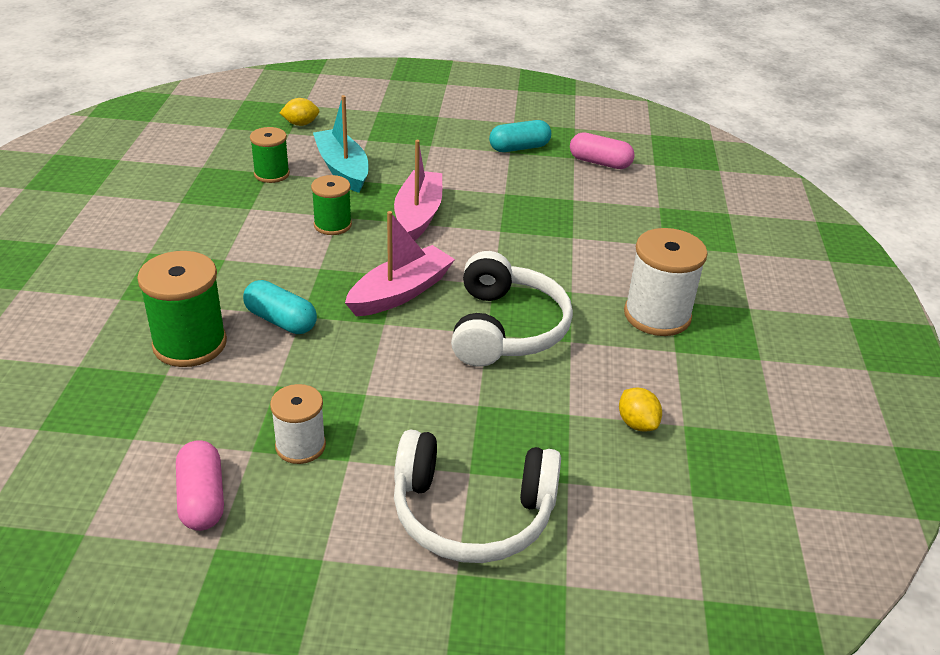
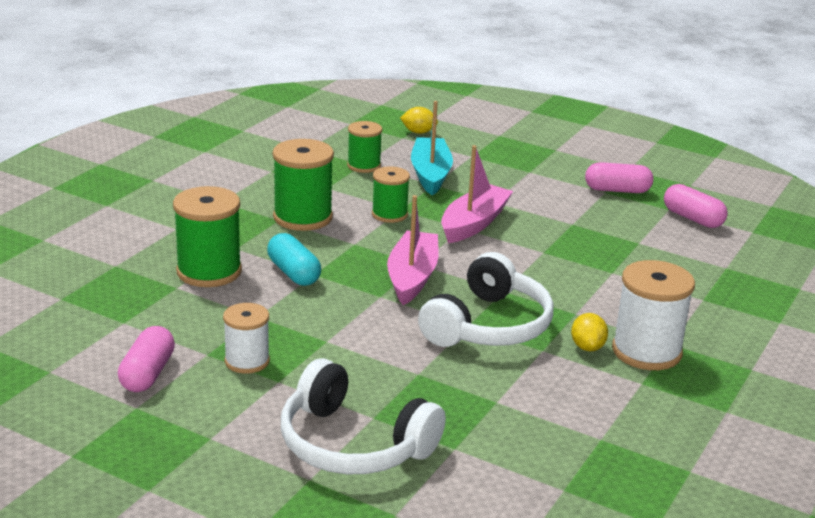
camera: 25 degrees right, 10 degrees down
(248, 250) = (303, 217): none -> green spool
(400, 292) = (412, 277): pink boat -> pink boat turned 60 degrees counterclockwise
(519, 148) = (617, 190): turquoise capsule -> pink capsule
(637, 423) = (555, 425): yellow lemon -> yellow lemon (587, 347)

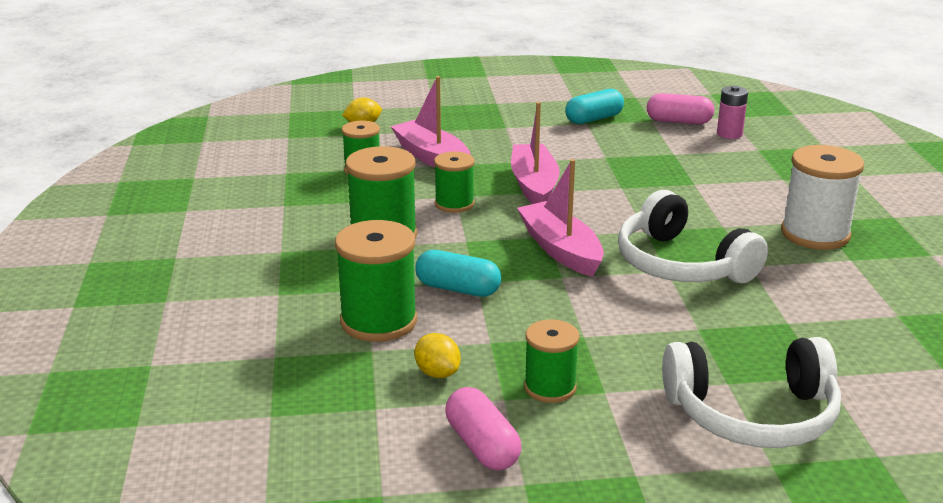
camera: 35 degrees left, 0 degrees up
(247, 361) = (550, 387): white spool -> green spool
(430, 174) = (432, 157): turquoise boat -> pink boat
(488, 325) = (681, 264): white headphones -> white headphones turned 150 degrees clockwise
(587, 347) = (774, 249): yellow lemon -> yellow lemon (437, 373)
(617, 190) = (594, 119): pink capsule -> turquoise capsule
(722, 245) = (729, 134): none -> pink battery

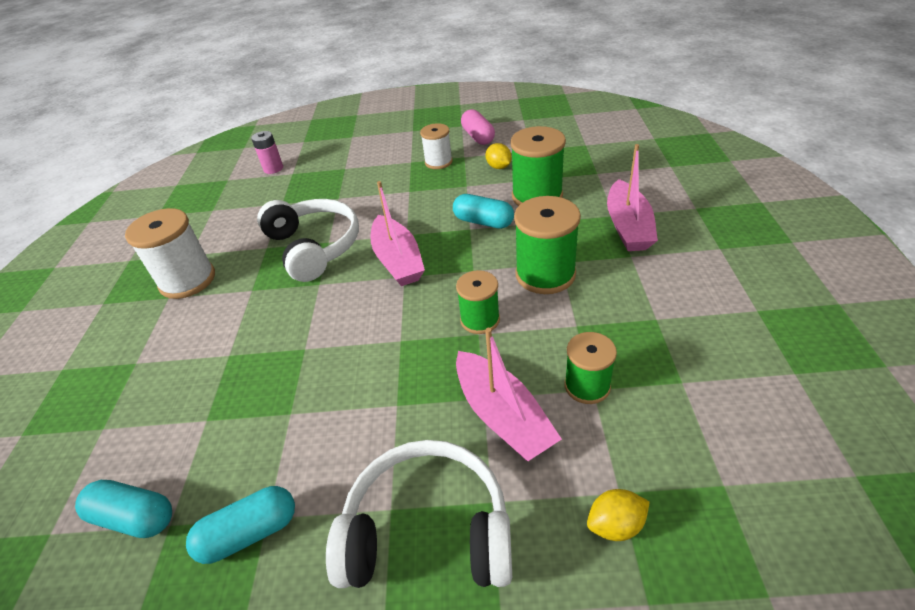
camera: 170 degrees left, 15 degrees up
(534, 185) = (393, 352): pink boat -> pink boat (628, 227)
(550, 387) = (438, 162): green spool -> white spool
(679, 121) = (134, 517): pink capsule -> turquoise capsule
(729, 134) = (99, 472): pink battery -> pink battery (273, 169)
(752, 414) = (344, 154): white headphones -> white headphones (427, 531)

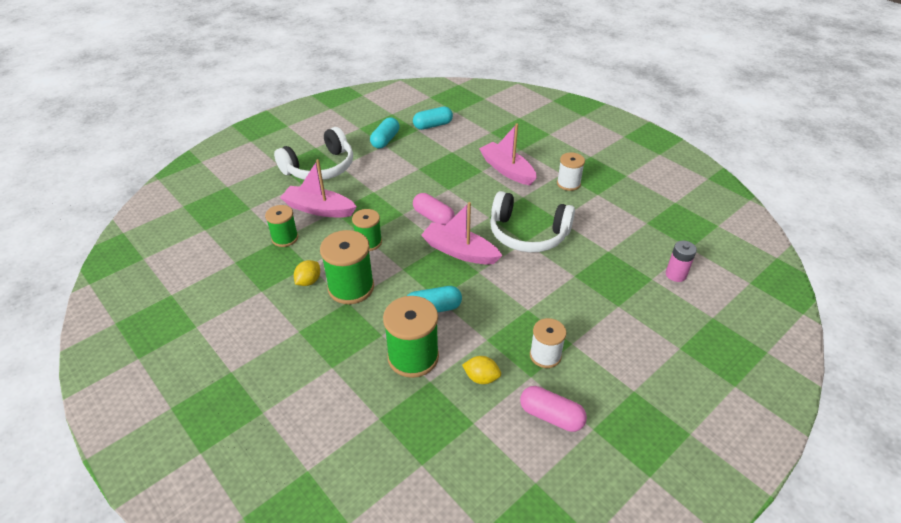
camera: 135 degrees right, 0 degrees up
(187, 280) = (568, 183): white spool -> white spool, size x0.62
(373, 314) = (433, 217): none -> pink capsule
(615, 525) = (247, 199): yellow lemon -> yellow lemon (308, 281)
(628, 227) = (313, 359): pink boat -> pink boat (507, 170)

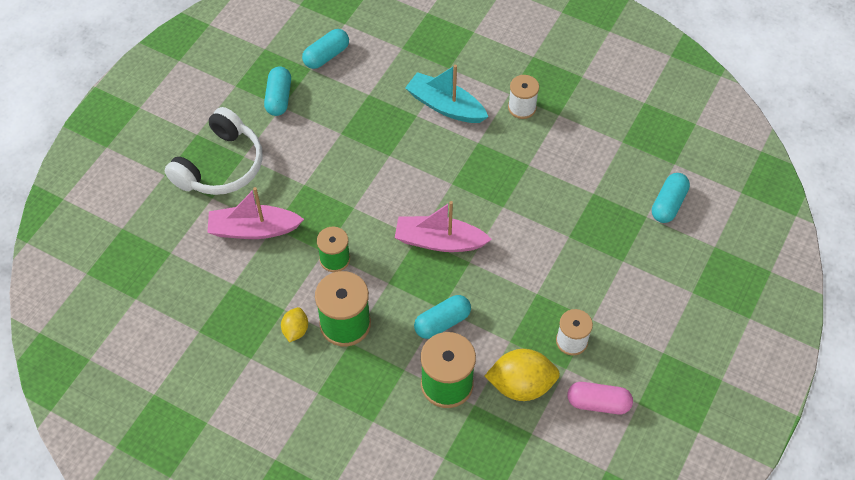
camera: 20 degrees left, 15 degrees up
(285, 238) = (237, 282): green spool -> none
(433, 217) = (390, 202): pink capsule -> none
(481, 378) = (521, 385): yellow lemon -> yellow lemon, size x1.85
(507, 170) = (445, 106): pink boat -> turquoise boat
(528, 233) = (502, 194): white headphones -> none
(675, 274) = (668, 204): pink battery -> turquoise capsule

